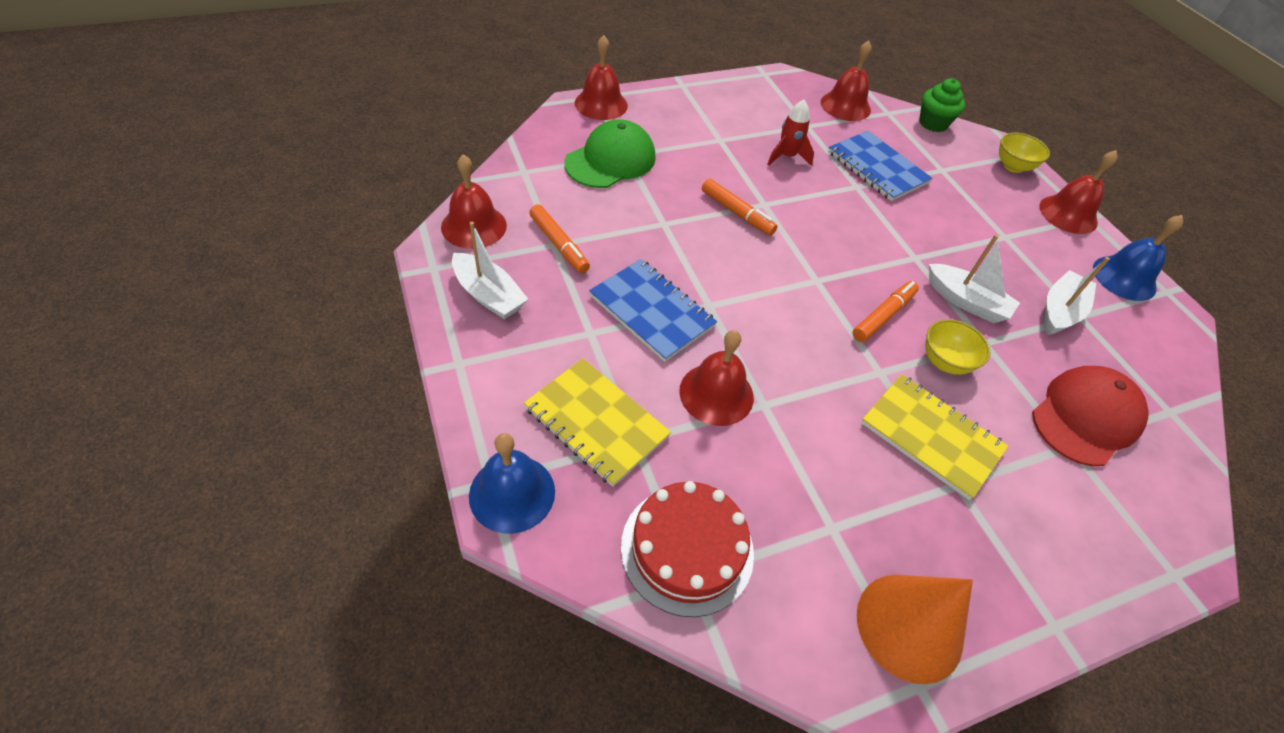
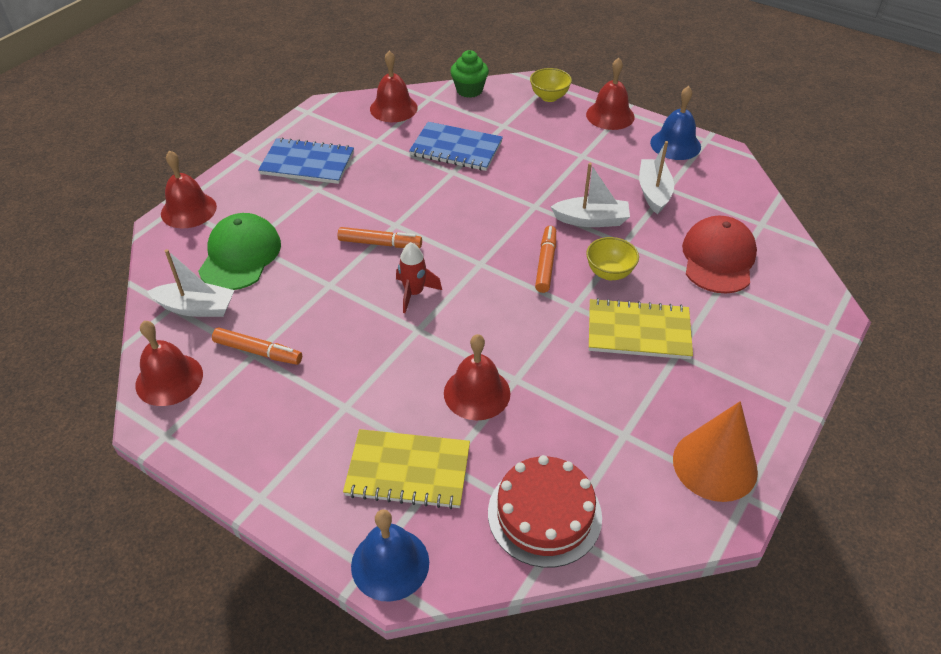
camera: 30 degrees left, 5 degrees down
(489, 295) = (235, 428): white boat -> white boat (196, 308)
(652, 311) = (379, 360): blue notebook -> blue notebook (307, 163)
(787, 157) = (382, 175): red rocket -> red rocket (414, 293)

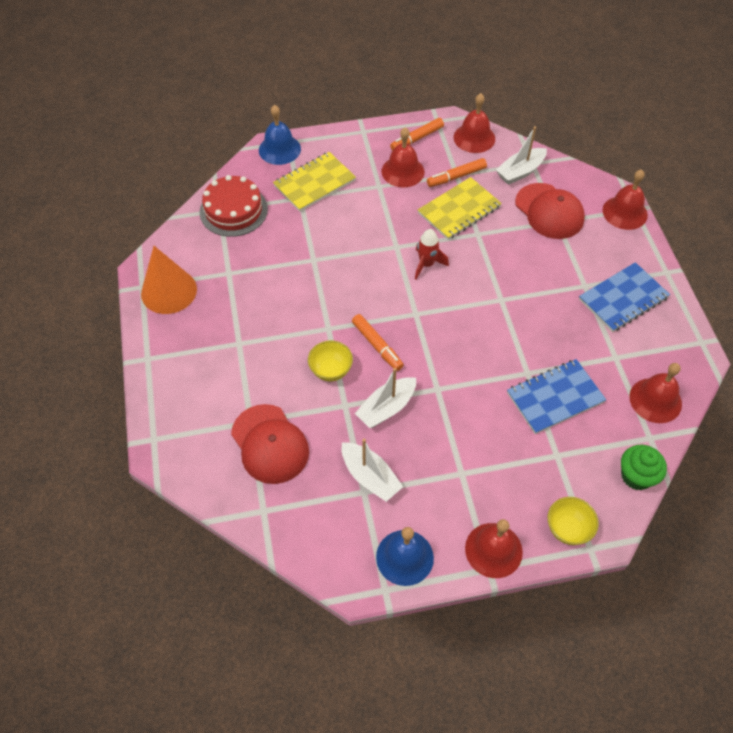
camera: 135 degrees right, 10 degrees up
(240, 256) = (549, 211): green cap -> red cap
(380, 243) = (490, 279): orange marker -> orange marker (417, 139)
(477, 393) = (325, 238): red bell -> red bell (402, 171)
(638, 331) = (274, 340): yellow notebook -> yellow notebook (459, 210)

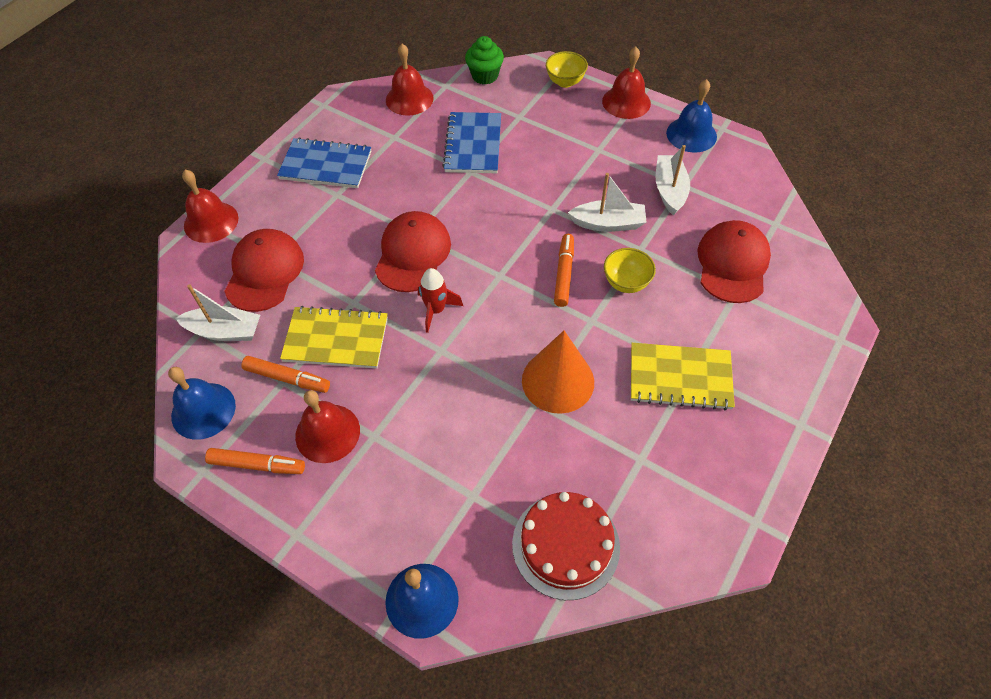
camera: 135 degrees left, 0 degrees up
(169, 291) = (726, 489): orange cone -> orange cone (558, 381)
(314, 183) = (436, 502): yellow notebook -> yellow notebook (680, 378)
(474, 138) = (203, 410): red bell -> blue bell
(484, 285) = (412, 254): none -> red cap
(555, 397) = (473, 145): blue notebook -> blue notebook turned 75 degrees clockwise

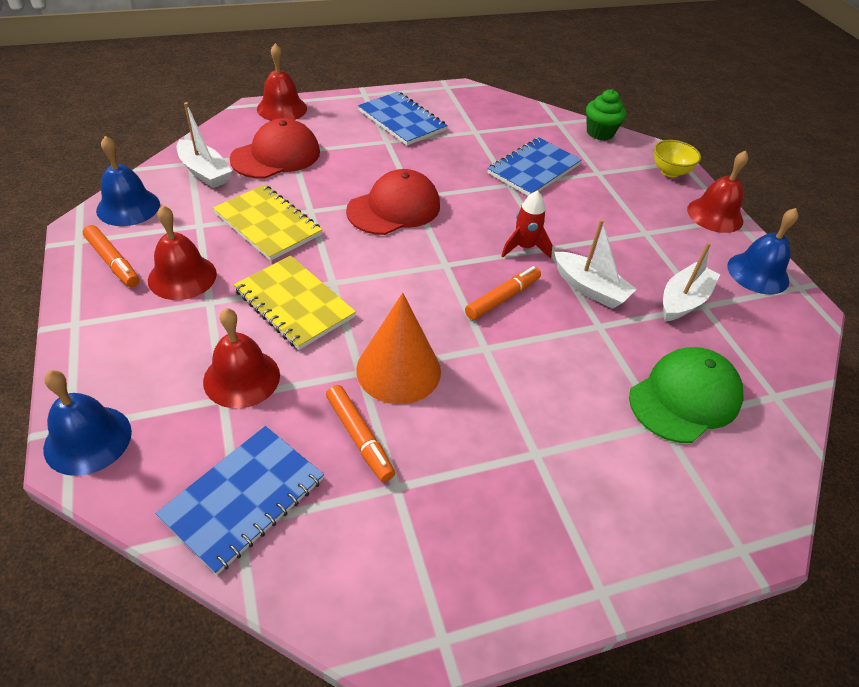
camera: 35 degrees right, 10 degrees down
(287, 378) = (204, 225): orange marker -> orange marker (359, 437)
(409, 99) = (517, 115): red bell -> red bell (241, 378)
(436, 310) = (364, 254): red rocket -> red rocket (524, 247)
(565, 545) = (244, 498): red cake -> blue notebook
(626, 283) = (553, 341): yellow bowl -> none
(680, 378) = (516, 451): yellow notebook -> yellow notebook (294, 304)
(732, 264) = (684, 398): red cap -> green cap

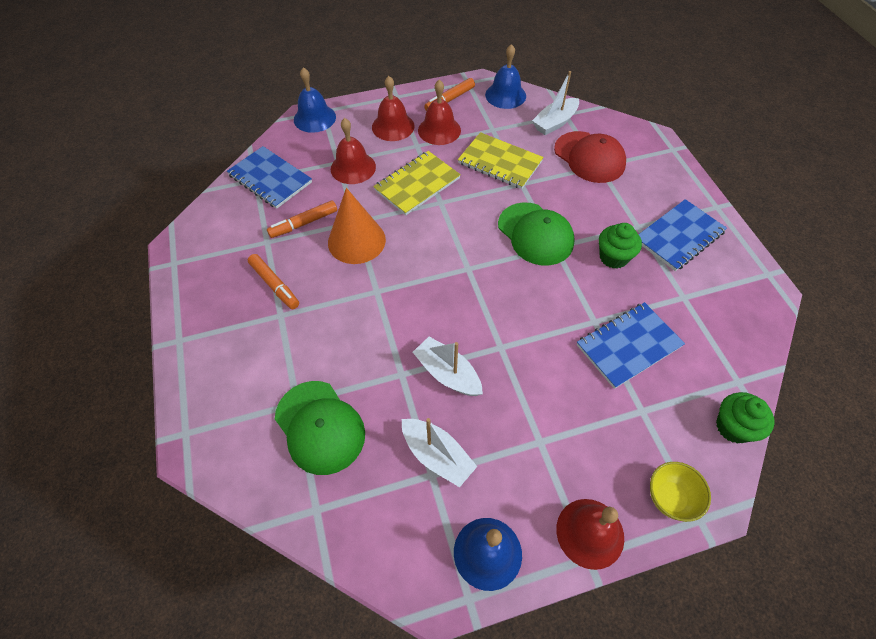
camera: 95 degrees right, 10 degrees up
(268, 224) = (500, 162): yellow notebook -> yellow notebook turned 75 degrees clockwise
(282, 108) = (663, 153): red bell -> red bell (393, 126)
(394, 208) = (535, 234): red cap -> green cap
(428, 161) = (613, 257): none -> green cupcake
(502, 298) = (430, 305): orange marker -> orange marker (274, 285)
(524, 247) = (497, 326): red rocket -> none
(533, 169) = (628, 346): blue notebook -> blue notebook turned 75 degrees counterclockwise
(590, 288) = (447, 373): white boat -> white boat turned 90 degrees clockwise

